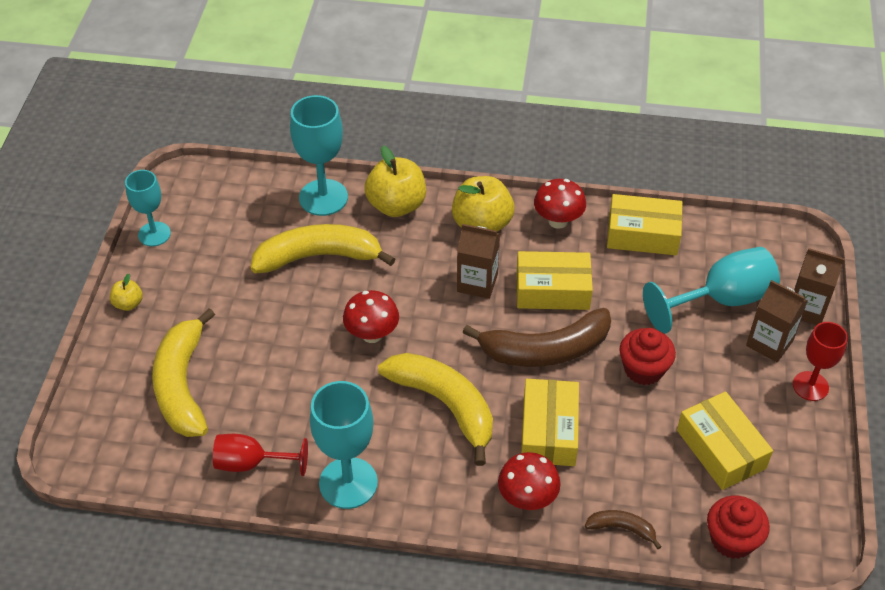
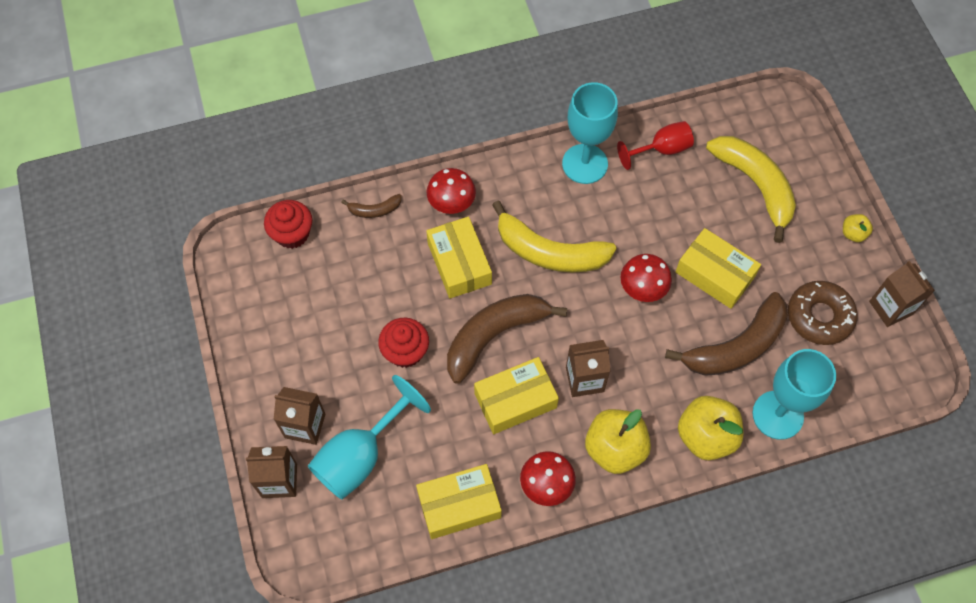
camera: 155 degrees right, 15 degrees up
(154, 234) = (891, 308): turquoise goblet -> brown carton
(224, 251) = (819, 316): none -> brown donut
(318, 257) = (736, 346): yellow banana -> brown banana
(721, 449) = (320, 303): yellow box -> yellow box (715, 274)
(810, 386) = (259, 395): red goblet -> none

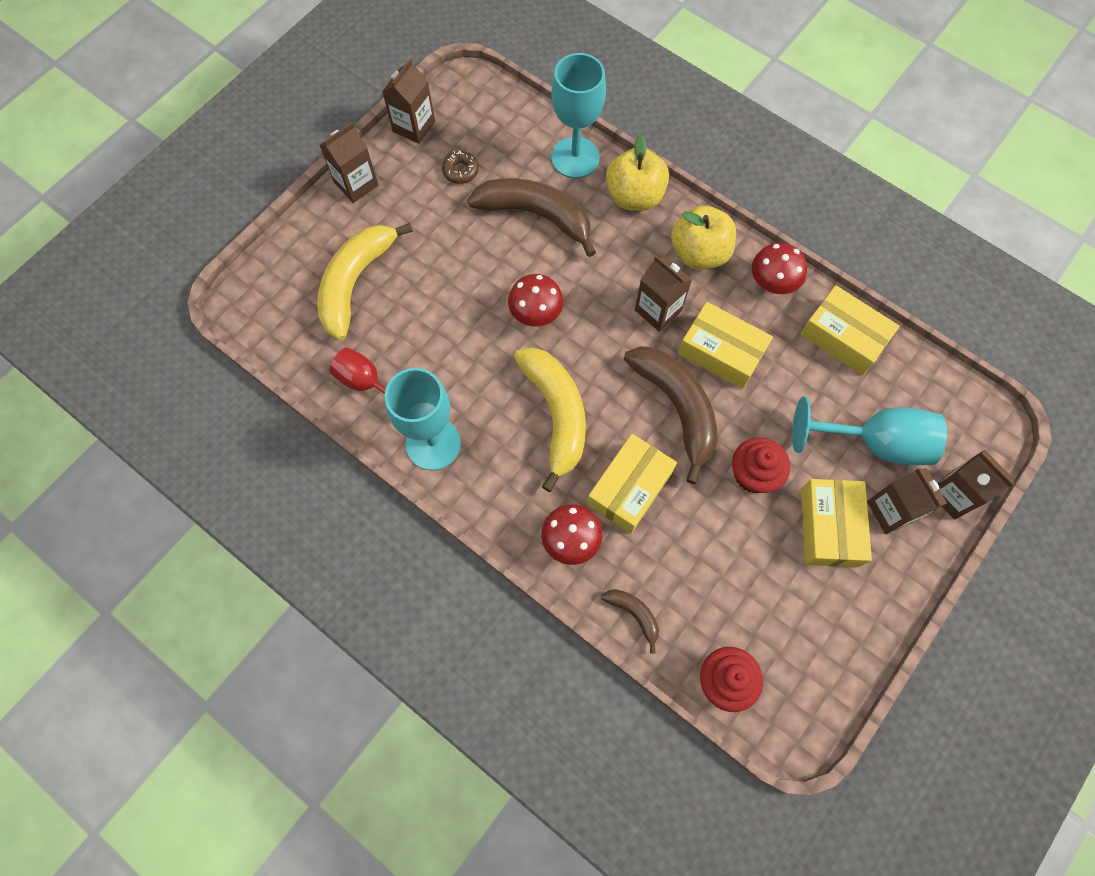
camera: 125 degrees left, 5 degrees up
(494, 335) = (677, 408): brown banana -> brown banana turned 135 degrees counterclockwise
(715, 274) = (477, 266): yellow box -> yellow box (829, 527)
(819, 316) = (460, 171): brown donut -> brown donut, size x0.54
(853, 233) = (356, 184): yellow apple -> brown carton

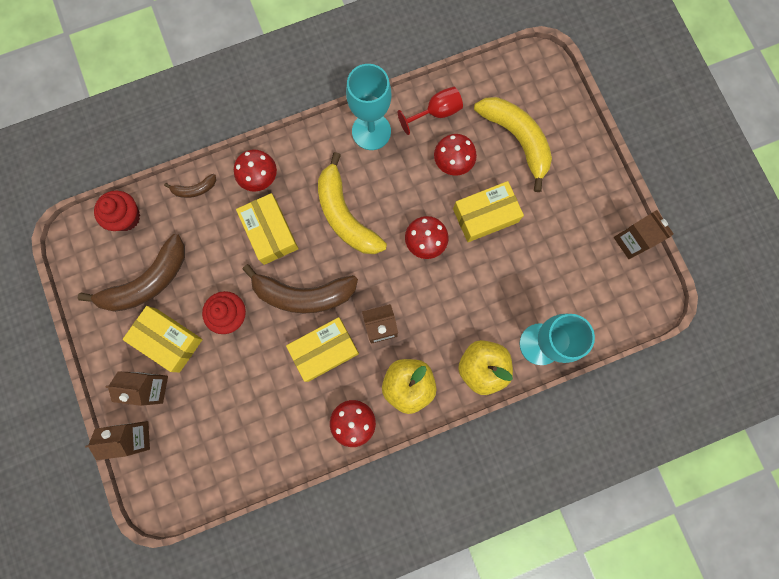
camera: 120 degrees right, 10 degrees up
(356, 184) = (599, 177): brown carton -> none
(423, 334) = (452, 163): none -> red mushroom
(460, 171) = (572, 254): brown donut -> none
(536, 215) = (504, 287): brown banana -> brown banana (147, 282)
(556, 415) = (345, 215): yellow banana -> yellow banana turned 45 degrees clockwise
(843, 337) = (284, 444): yellow box -> yellow box (485, 215)
(873, 443) = (200, 409): turquoise goblet -> none

